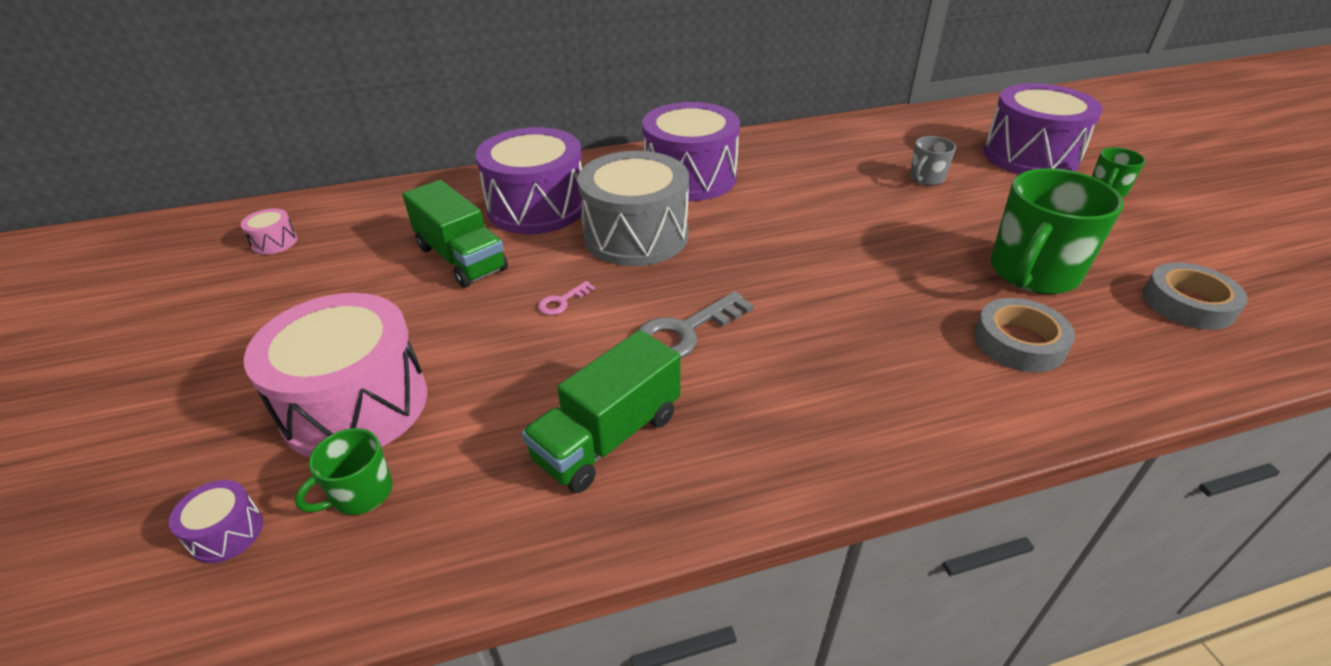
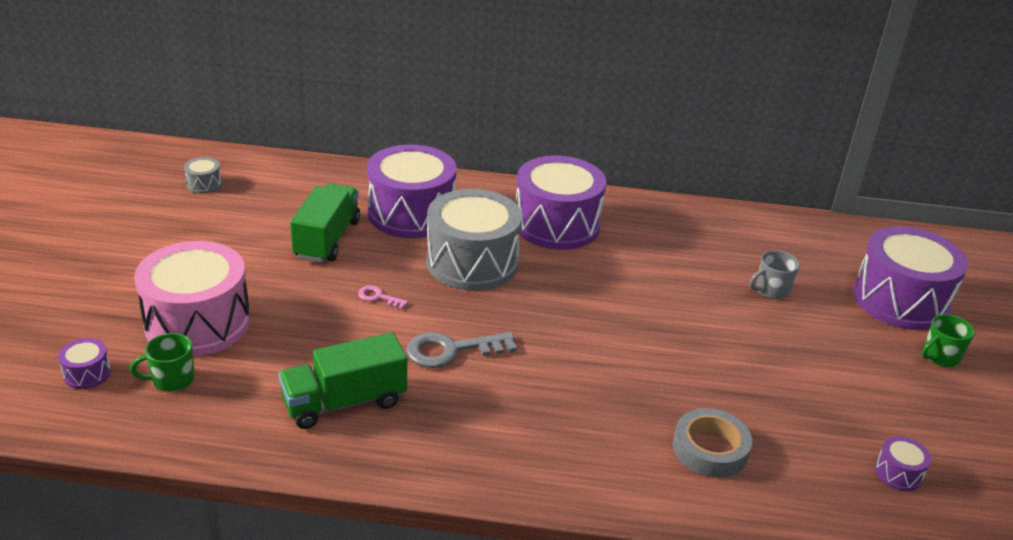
camera: 20 degrees right, 5 degrees down
(274, 242) = (204, 184): pink drum -> grey drum
(461, 258) = (327, 239): green truck -> green truck turned 150 degrees counterclockwise
(562, 301) = (378, 297): pink key -> pink key turned 45 degrees clockwise
(1032, 273) = (782, 402): green mug -> none
(1188, 303) = (898, 473): grey tape -> purple drum

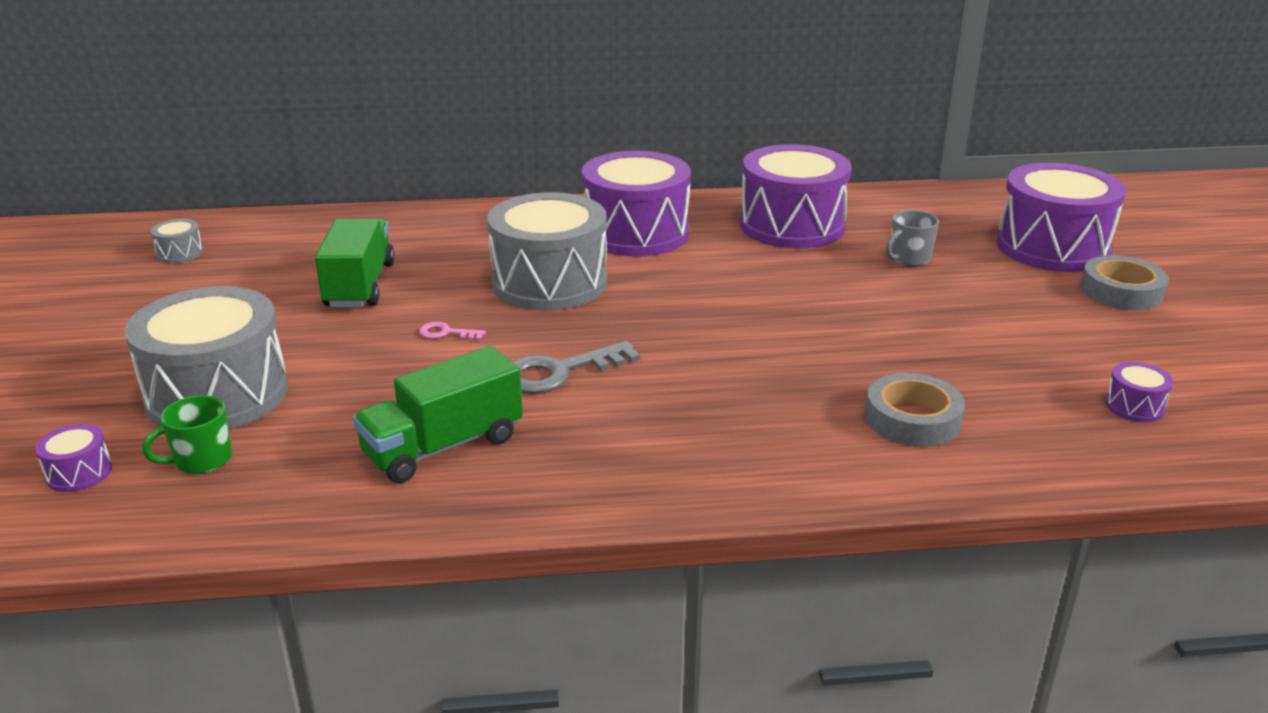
camera: 10 degrees left, 5 degrees down
(197, 323) = (217, 394): pink drum -> grey drum
(411, 214) = (456, 246): purple drum -> purple drum (792, 225)
(940, 357) = (1121, 291): green mug -> grey tape

